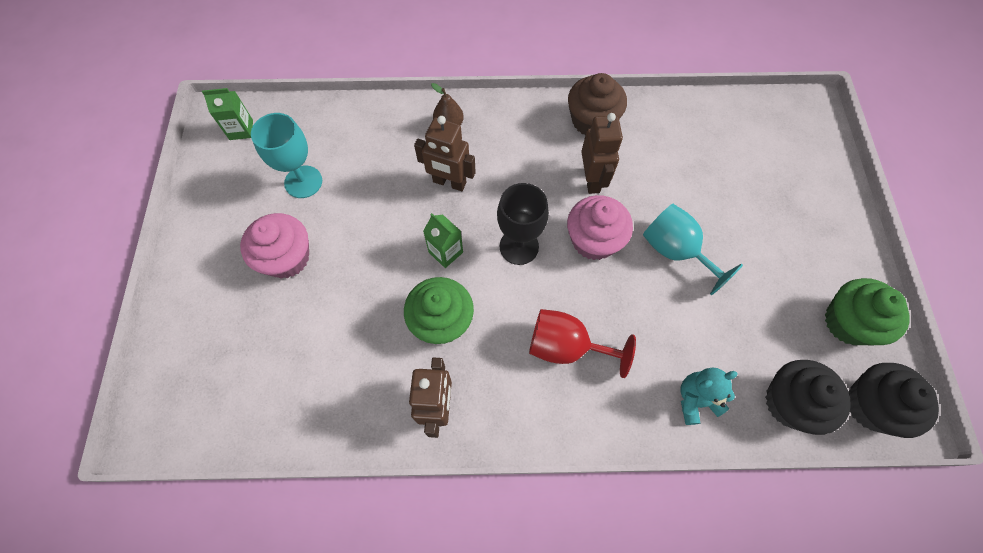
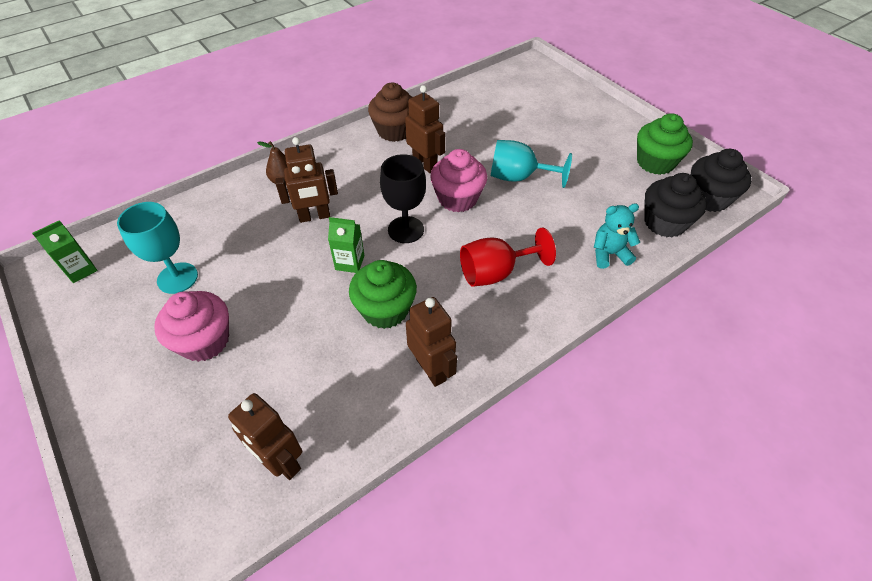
camera: 35 degrees left, 15 degrees down
(273, 406) = (281, 462): none -> brown robot
(696, 400) = (609, 254): turquoise teddy bear -> turquoise teddy bear turned 45 degrees clockwise

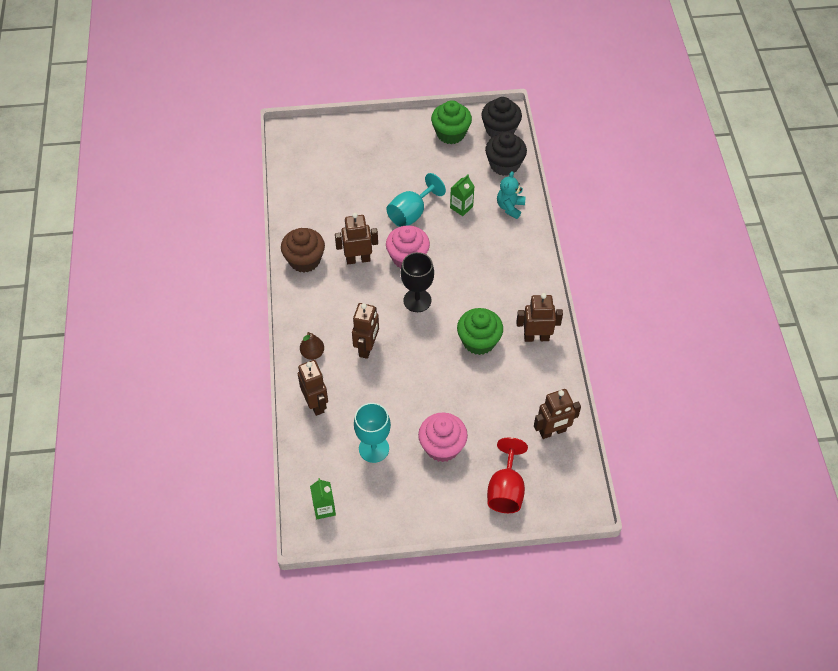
camera: 60 degrees left, 5 degrees up
(219, 208) = (316, 404): none -> brown robot
(350, 262) = (426, 344): green carton -> green carton (461, 207)
(495, 272) = (486, 271): red goblet -> red goblet (506, 490)

